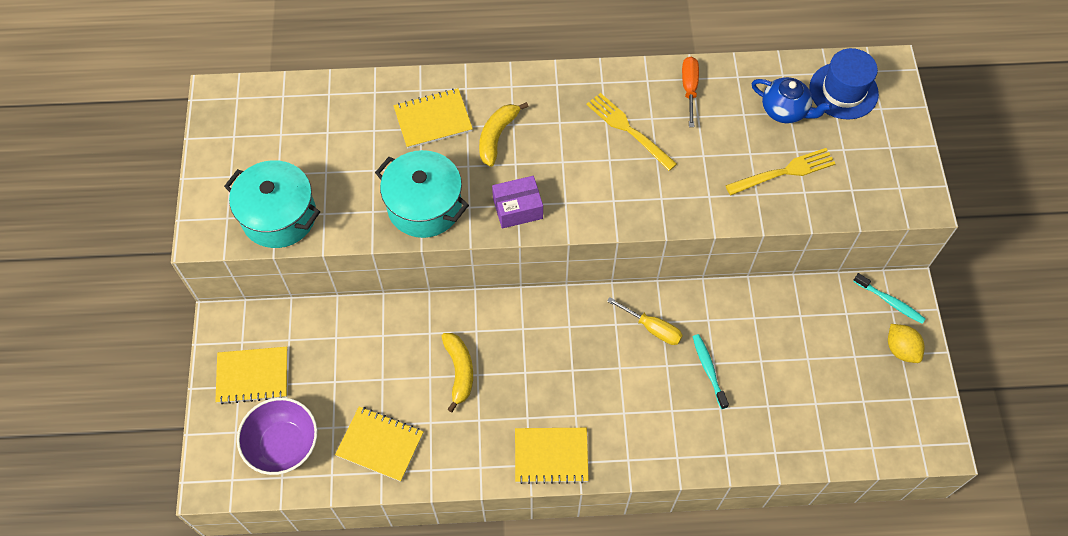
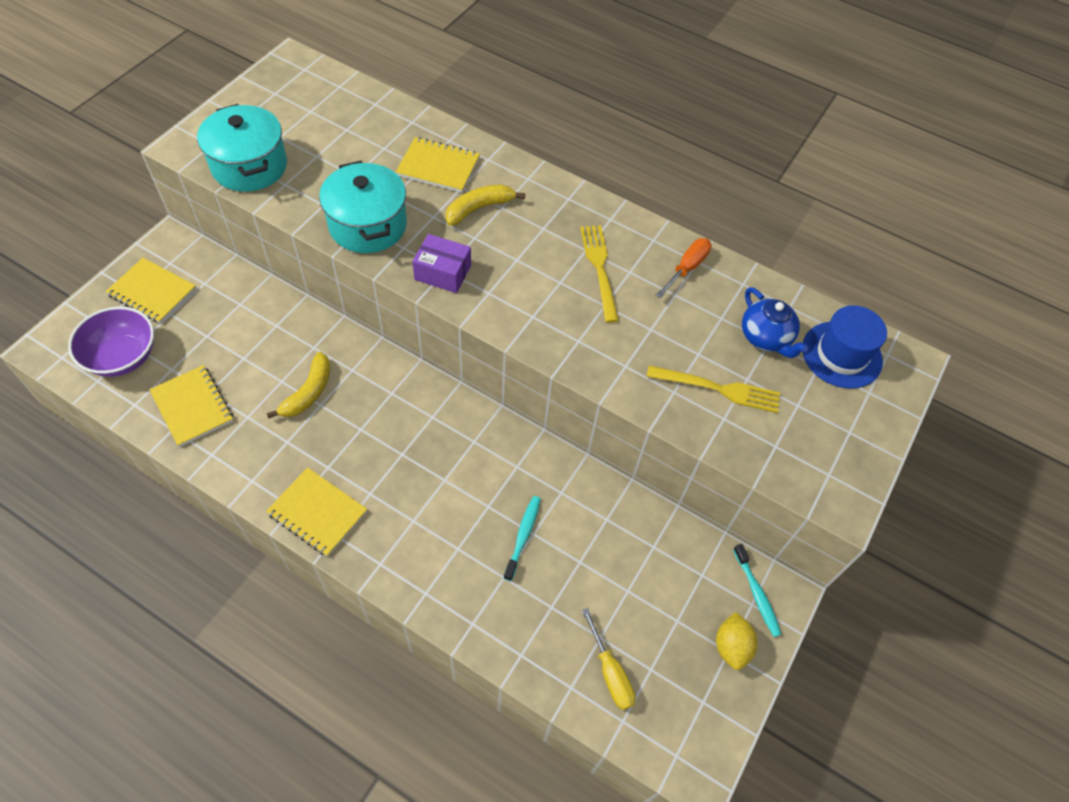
camera: 30 degrees right, 5 degrees down
(652, 328) = (503, 465): yellow screwdriver -> yellow screwdriver (610, 672)

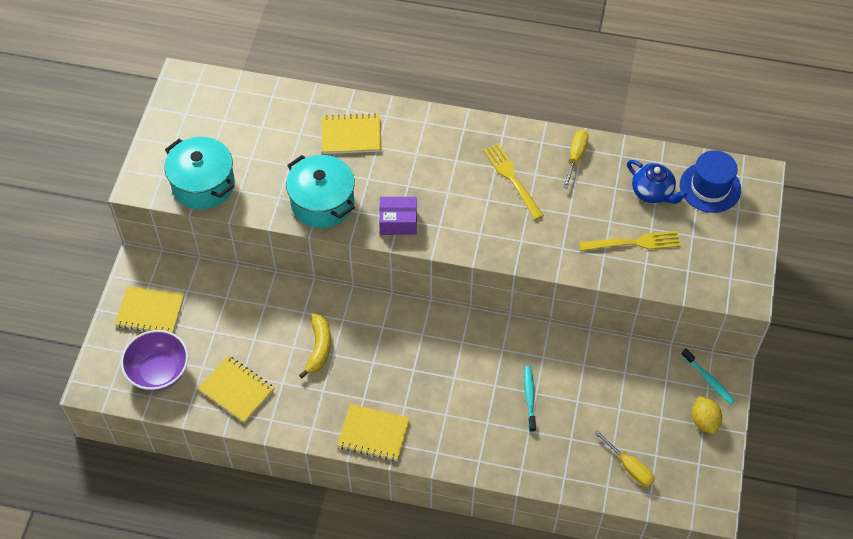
camera: 15 degrees left, 0 degrees up
(479, 208) = (400, 160): yellow banana -> none
(687, 268) = (575, 157): orange screwdriver -> yellow screwdriver

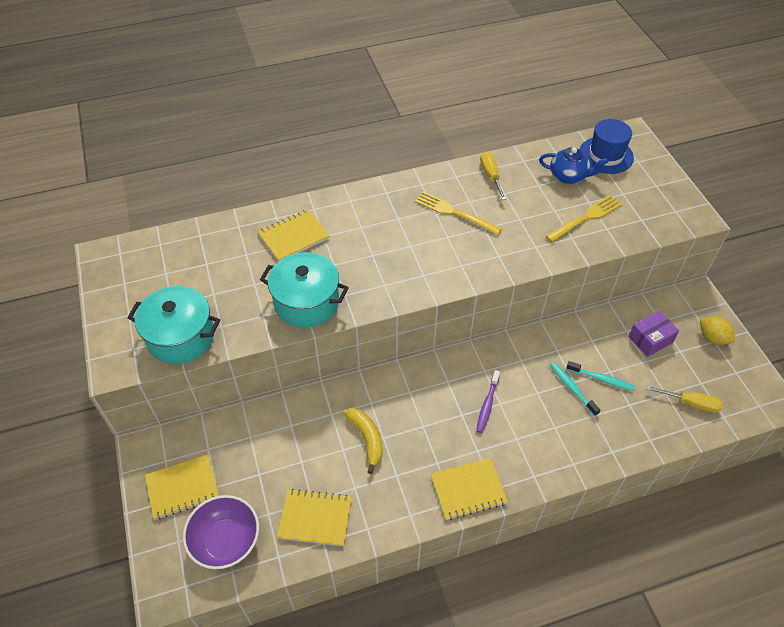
camera: 30 degrees left, 5 degrees down
(398, 222) = (385, 287): purple box -> purple box (650, 339)
(442, 373) = (487, 405): none -> purple toothbrush
(708, 380) = (689, 305): turquoise toothbrush -> turquoise toothbrush (601, 379)

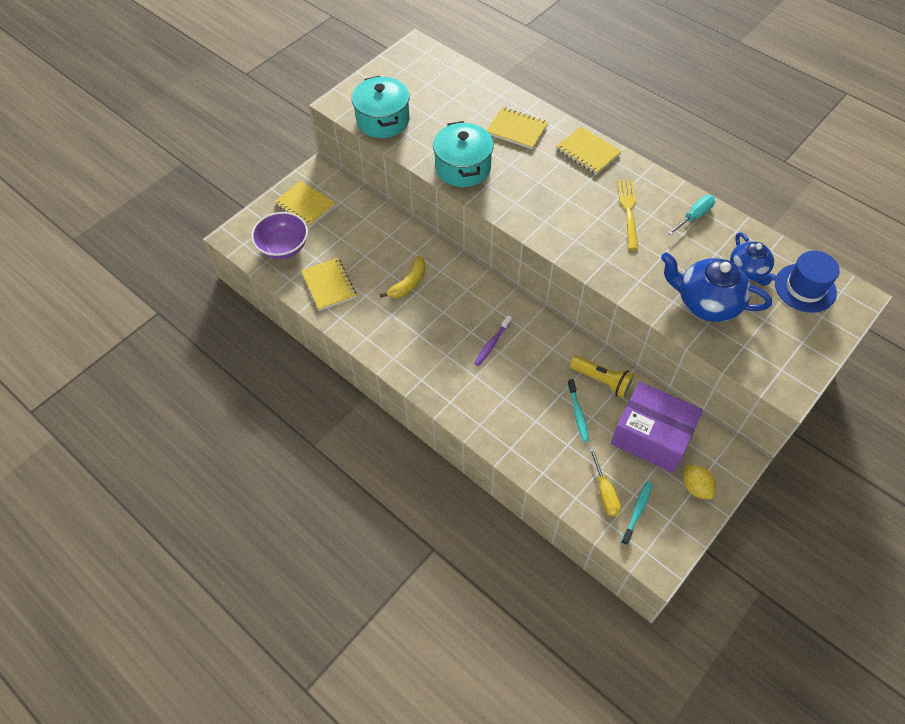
camera: 60 degrees right, 5 degrees up
(468, 489) = (409, 364): yellow notebook -> yellow notebook (588, 152)
(487, 405) = (492, 344): purple toothbrush -> purple toothbrush turned 45 degrees counterclockwise
(491, 176) = (694, 216): yellow screwdriver -> turquoise screwdriver
(572, 388) = (552, 396): turquoise toothbrush -> turquoise toothbrush (637, 511)
(576, 342) = (602, 381): none -> yellow flashlight
(586, 218) = (706, 303): yellow fork -> blue teapot
(650, 339) = (651, 436): purple box -> purple box, size x1.87
(712, 338) = (695, 487): yellow lemon -> yellow lemon turned 45 degrees counterclockwise

